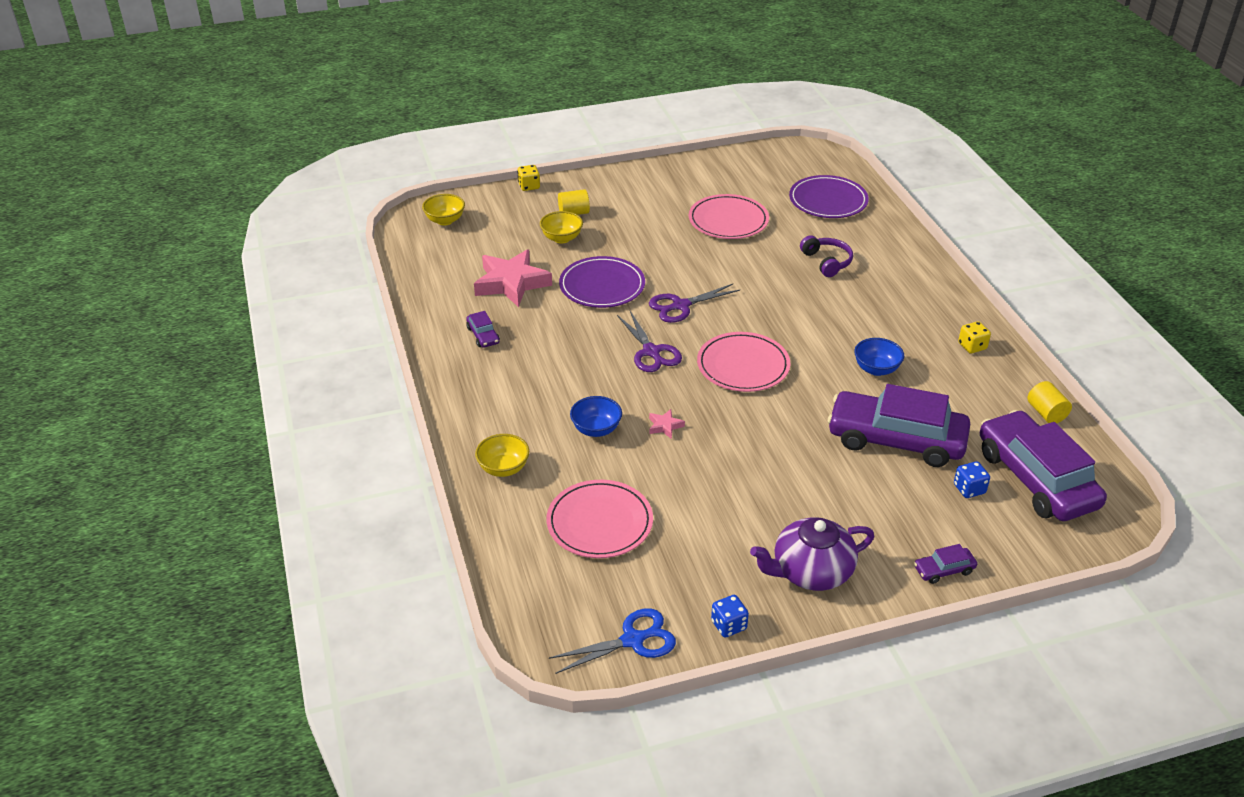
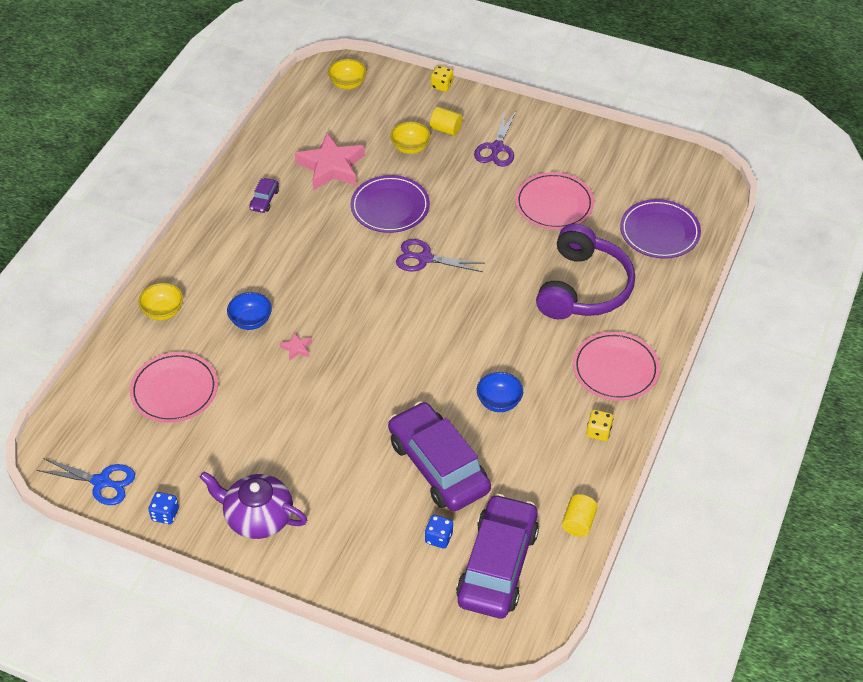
camera: 40 degrees right, 10 degrees up
(651, 352) = (358, 284): purple scissors -> purple scissors (496, 148)
(743, 366) = (407, 336): pink plate -> pink plate (615, 369)
(827, 262) = (583, 288): purple headphones -> purple headphones, size x2.01
(944, 570) = (342, 580): purple car -> none

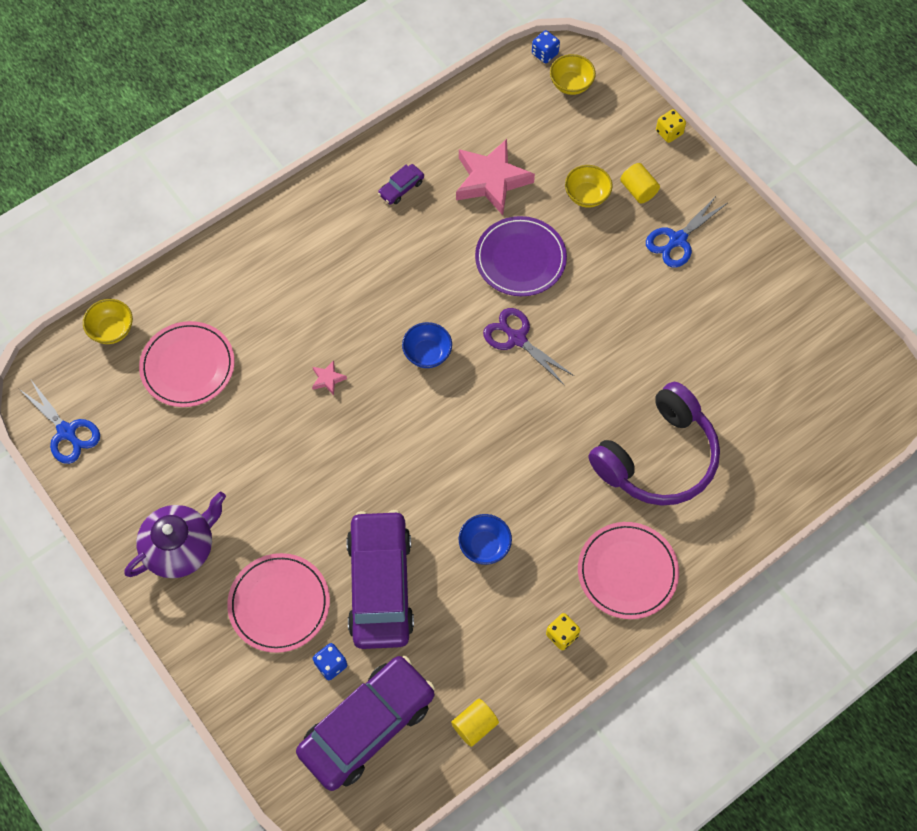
camera: 30 degrees right, 15 degrees up
(163, 311) = (229, 271): yellow bowl -> yellow bowl (112, 330)
(165, 514) = (101, 498): blue dice -> blue dice (545, 54)
(251, 321) = (303, 325): blue bowl -> blue bowl (427, 354)
(257, 517) = (180, 547): purple teapot -> purple teapot turned 90 degrees clockwise
(496, 148) = (677, 240): purple scissors -> blue scissors
(554, 204) = (693, 340): pink plate -> pink plate (279, 604)
(659, 232) = (785, 431): purple plate -> none

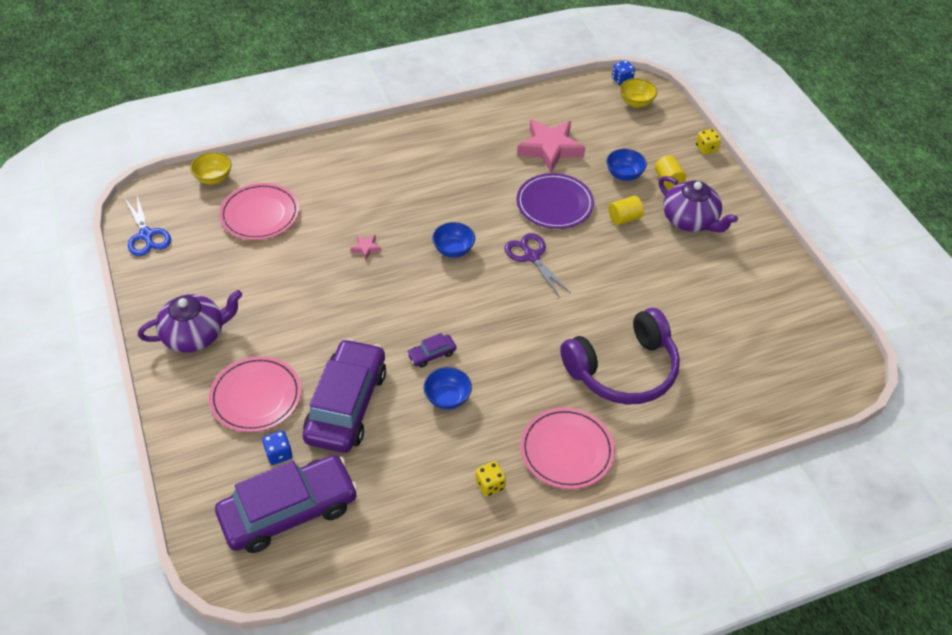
camera: 15 degrees right, 15 degrees down
(401, 188) = (476, 138): purple car -> purple car (432, 354)
(474, 725) = (384, 537): yellow cylinder -> yellow cylinder (624, 218)
(587, 196) = (624, 175): yellow bowl -> blue bowl
(677, 240) = (690, 220): blue scissors -> purple teapot

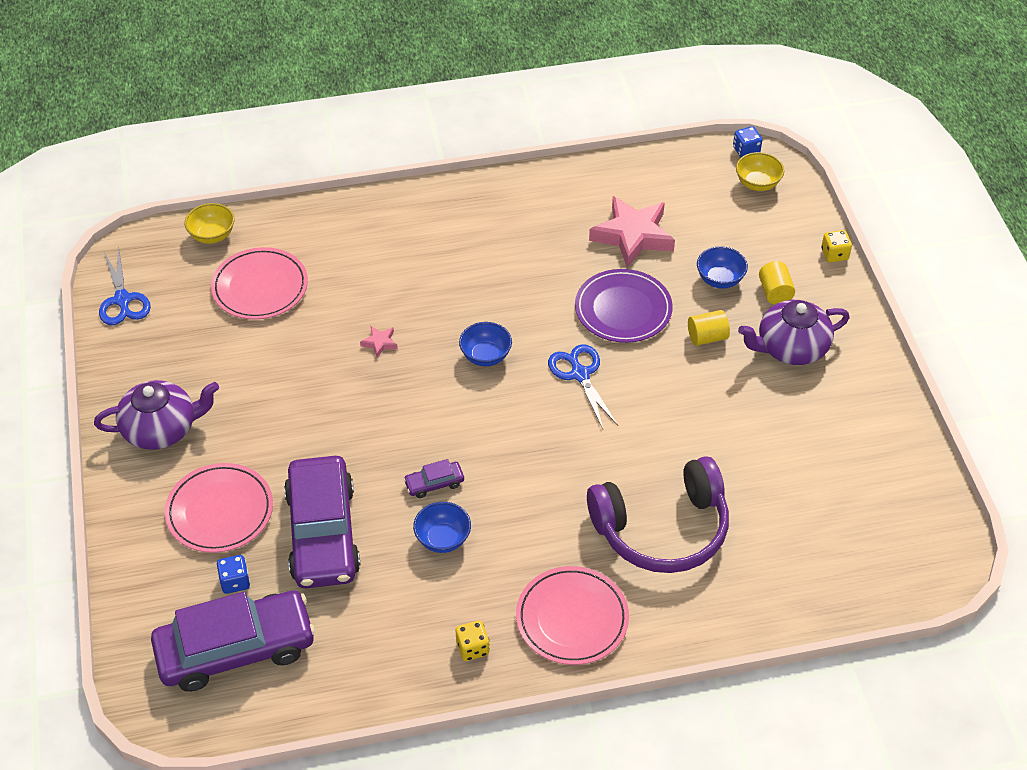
camera: 10 degrees right, 0 degrees up
(346, 405) = (323, 533): purple car -> purple car turned 150 degrees clockwise
(531, 256) = (580, 374): purple scissors -> blue scissors
(690, 220) = (791, 348): purple teapot -> purple teapot turned 105 degrees clockwise

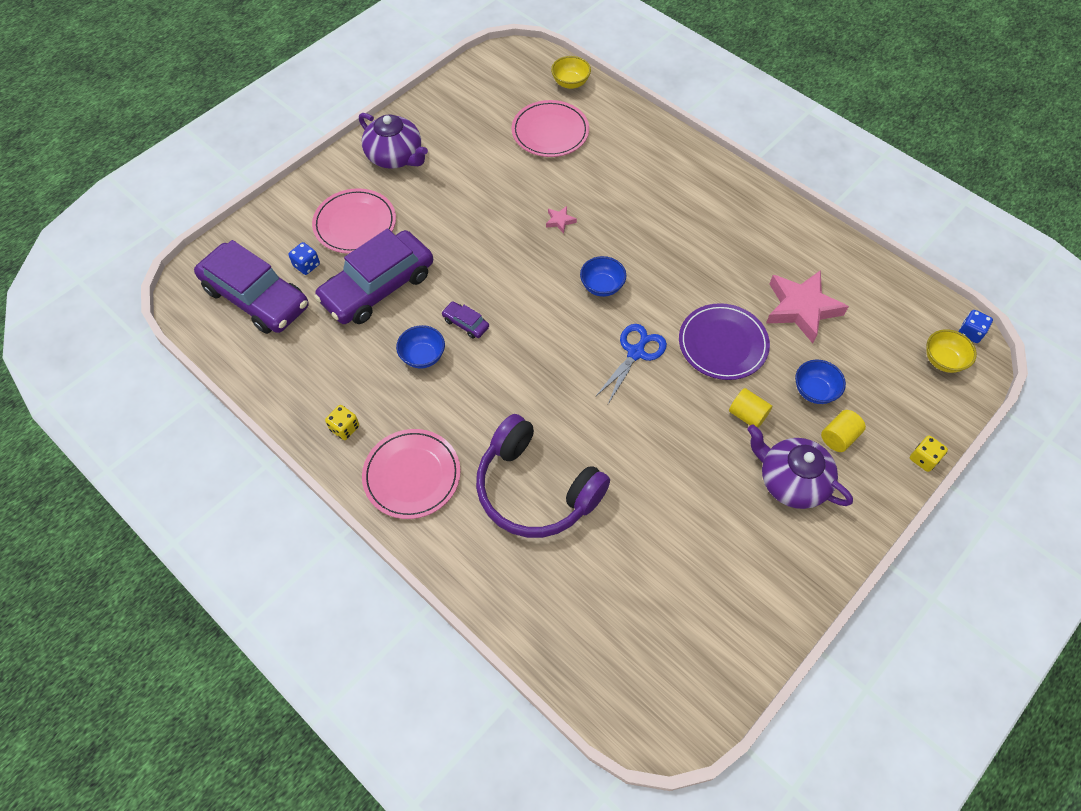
camera: 55 degrees right, 10 degrees up
(122, 300) = (479, 76): blue scissors -> none

